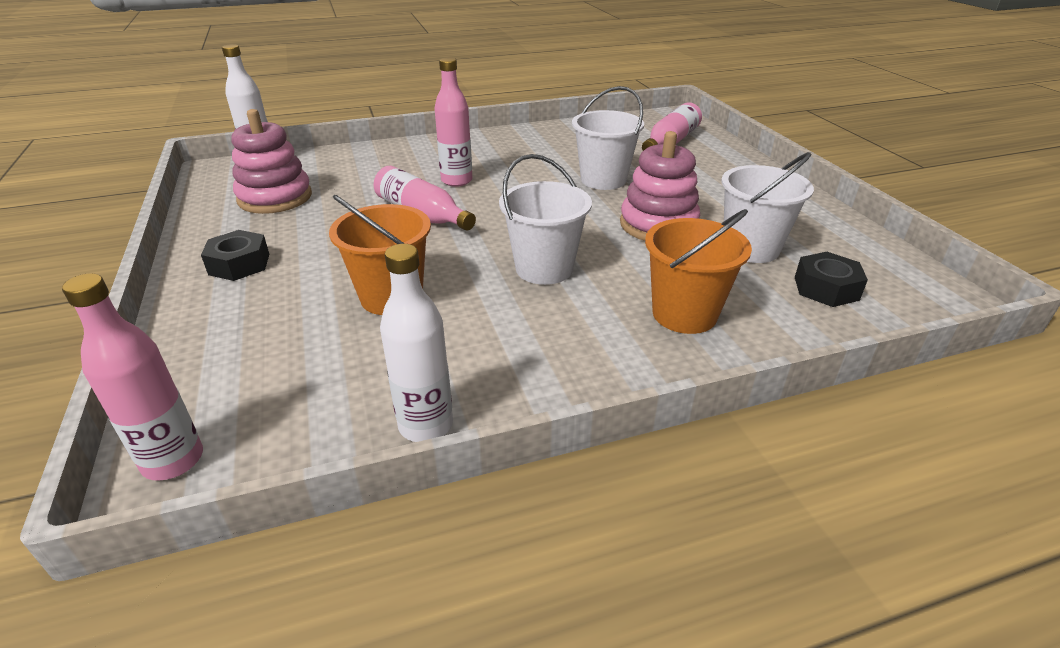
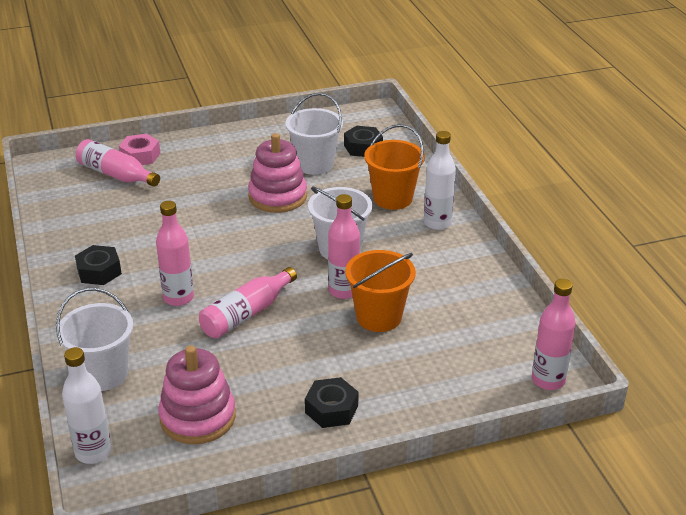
camera: 90 degrees left, 0 degrees up
(425, 425) = (503, 290): white bottle -> white bottle (437, 223)
(452, 271) = (343, 291): none -> pink bottle
(503, 147) = (99, 271): none -> black nut
(603, 180) = (192, 216): white bucket -> white bucket (103, 374)
(713, 150) = (140, 156): none -> pink nut

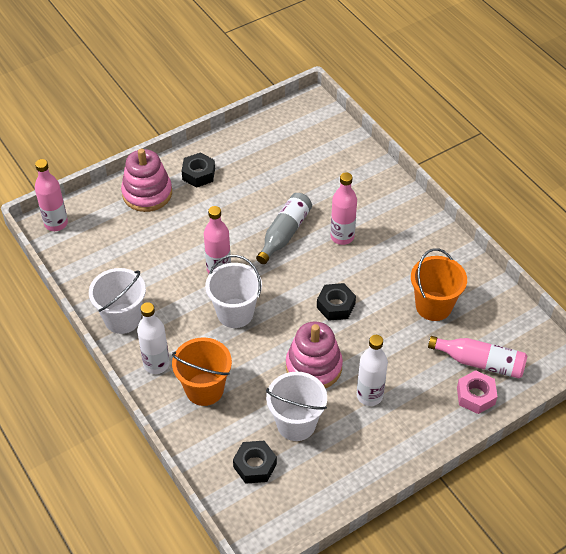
camera: 165 degrees right, 15 degrees up
(93, 452) = (331, 121): white bottle -> white bottle (369, 395)
(99, 271) = (417, 248): black nut -> black nut (335, 306)
(103, 374) = (357, 168): white bucket -> white bucket (122, 318)
(198, 417) = (281, 153): pink stacking toy -> pink stacking toy (147, 193)
(246, 314) = (284, 233): pink bottle -> grey bottle
(379, 317) = (185, 251): orange bucket -> orange bucket (433, 306)

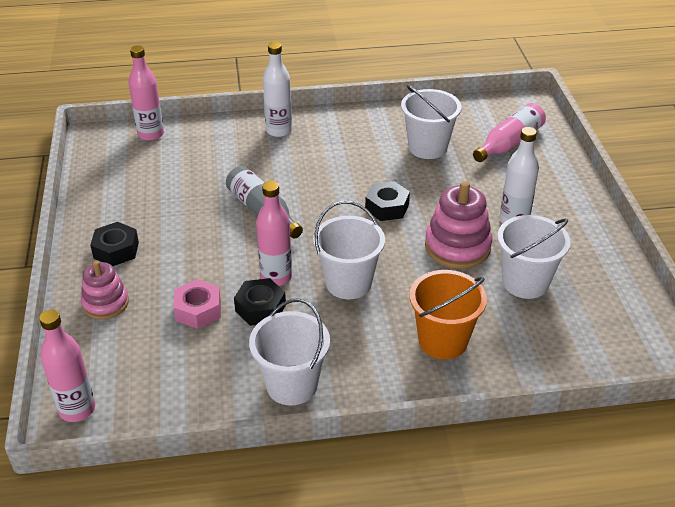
camera: 65 degrees left, 10 degrees down
(147, 193) = (105, 303): pink stacking toy -> pink stacking toy, size x0.65
(156, 364) = (382, 373): white bottle -> white bottle (279, 131)
(255, 465) = (567, 331): black nut -> black nut (260, 308)
(342, 237) = (299, 174): pink bottle -> pink bottle (151, 134)
(433, 306) = (427, 147): orange bucket -> white bucket
(475, 396) = (546, 158): pink nut -> pink nut (198, 310)

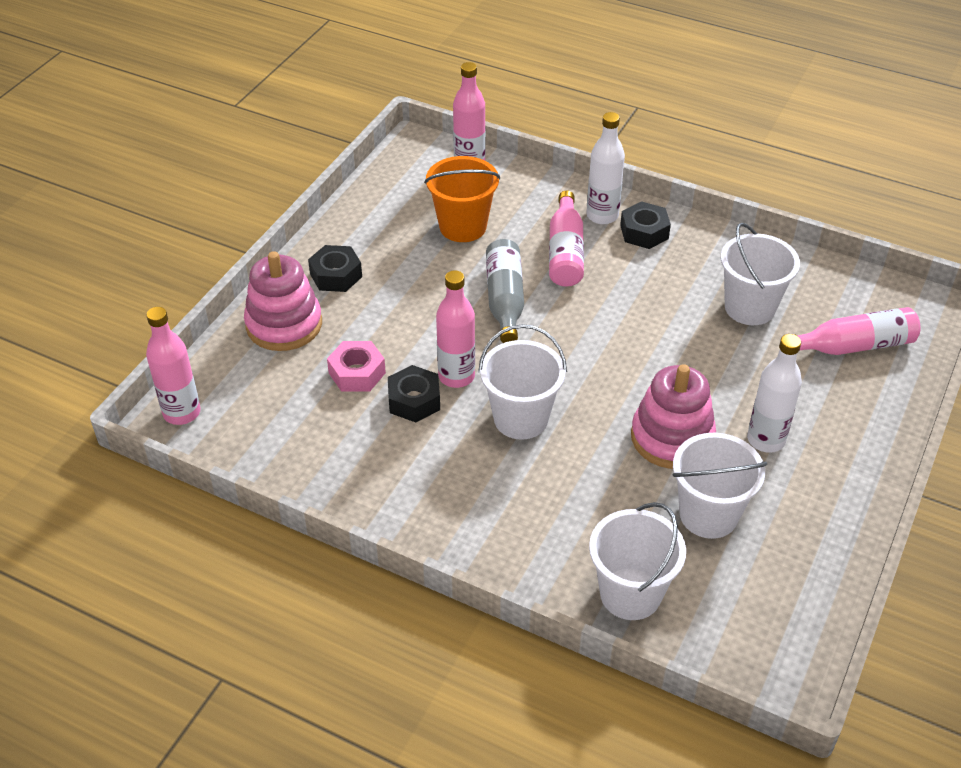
camera: 35 degrees right, 5 degrees up
(105, 303) = (284, 324): pink stacking toy -> pink stacking toy, size x1.54
(275, 163) = (565, 252): none -> pink bottle
(291, 385) = (375, 492): white bucket -> white bucket (630, 594)
(387, 207) = (637, 356): black nut -> black nut (644, 232)
(443, 341) = (559, 528): orange bucket -> orange bucket (463, 227)

